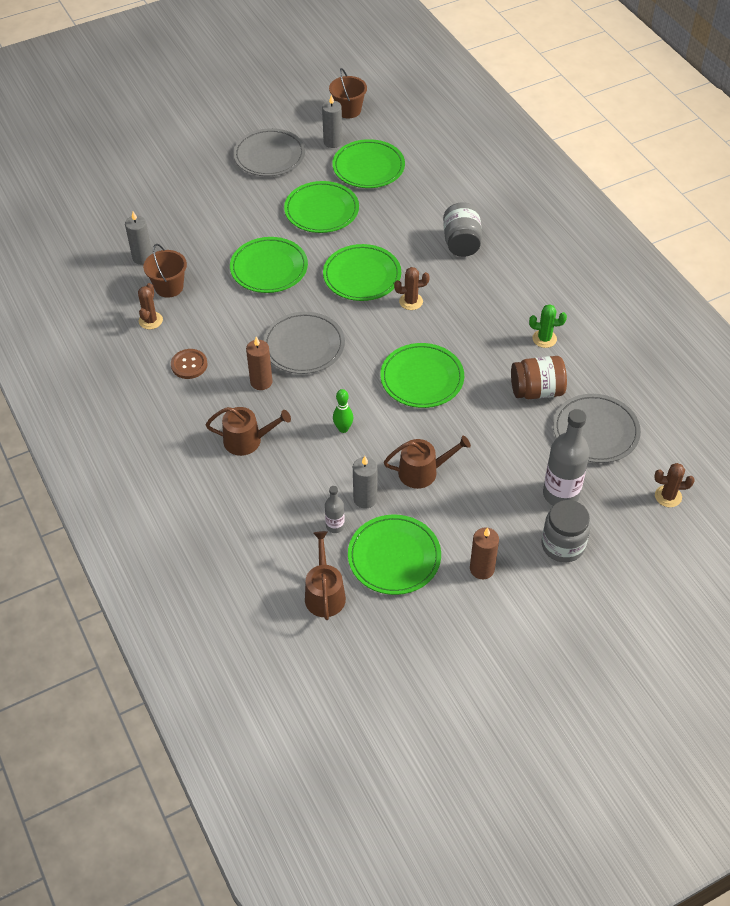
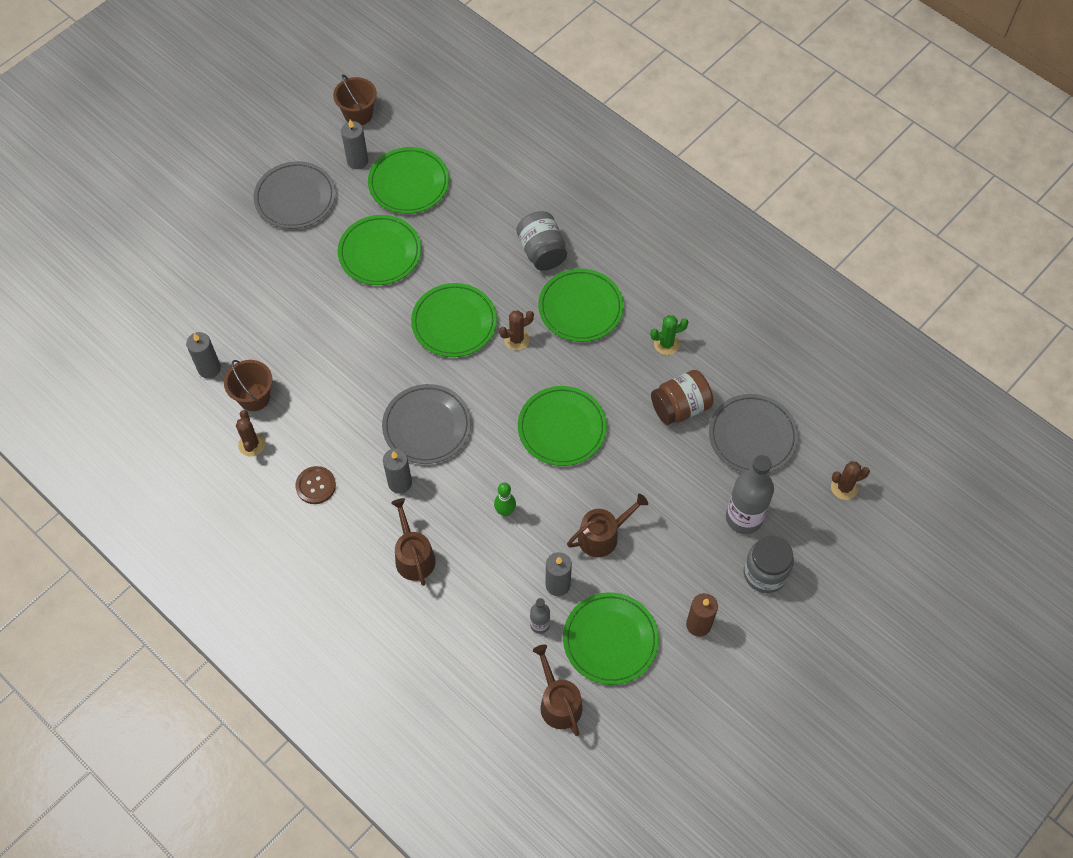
camera: 20 degrees left, 10 degrees up
(247, 440) = (413, 556): brown watering can -> brown watering can turned 90 degrees counterclockwise
(261, 382) = (400, 483): brown candle -> grey candle
(269, 268) = (352, 342): green plate -> green plate (580, 308)

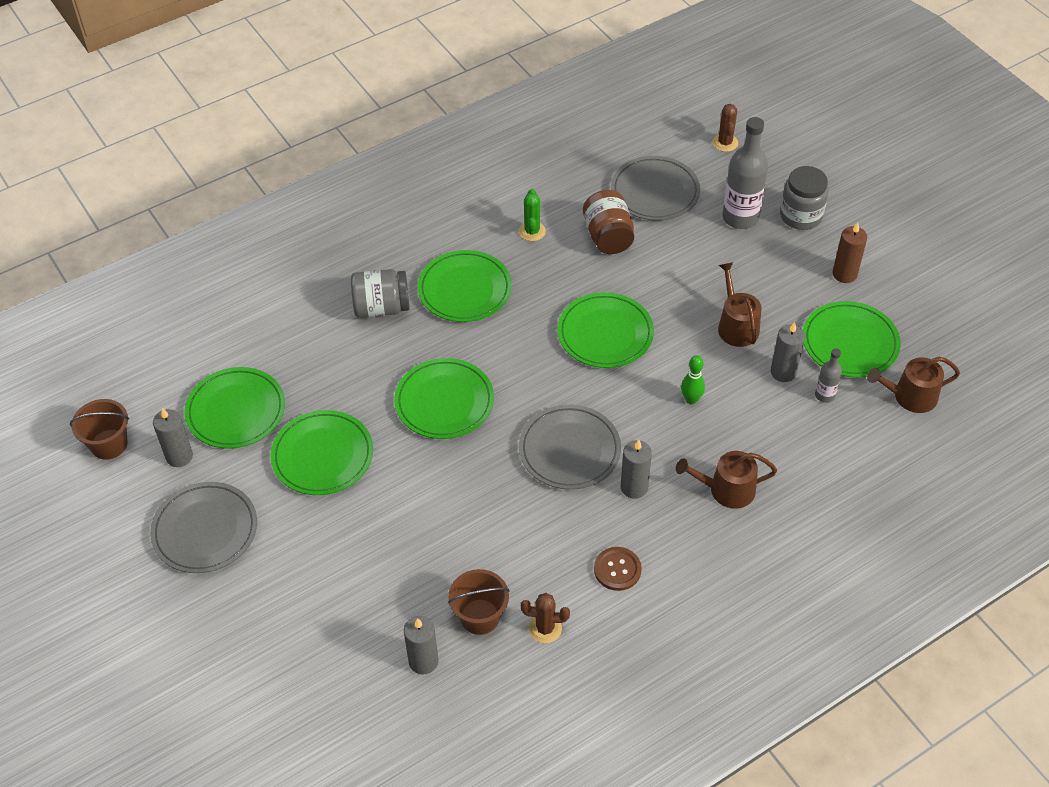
camera: 75 degrees left, 10 degrees down
(516, 339) = (485, 350): brown cactus -> none

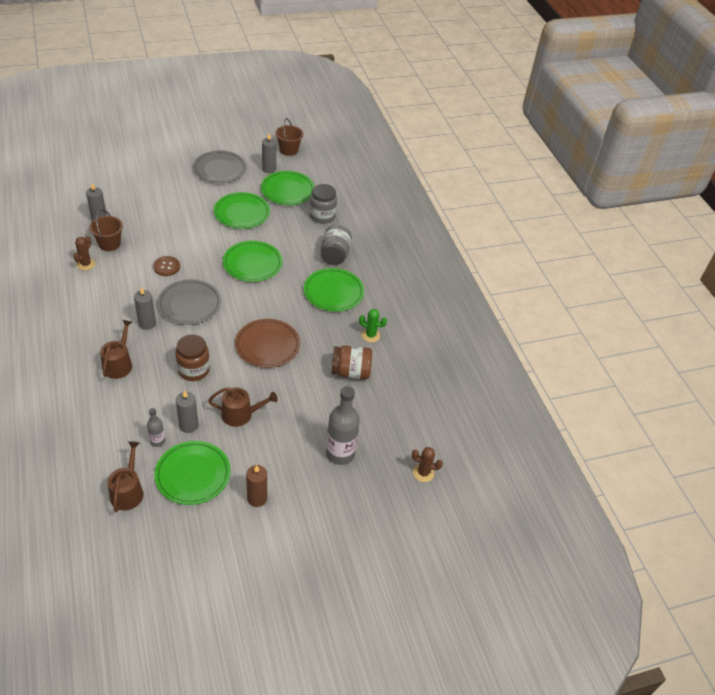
camera: 100 degrees right, 5 degrees down
(605, 333) = (267, 345): green plate -> brown plate
(617, 569) = (100, 301): brown button -> brown button (166, 267)
(655, 192) = (384, 411): grey plate -> none
(691, 399) = (193, 370): green bowling pin -> brown jar
(800, 216) = (327, 493): grey jar -> grey jar (322, 216)

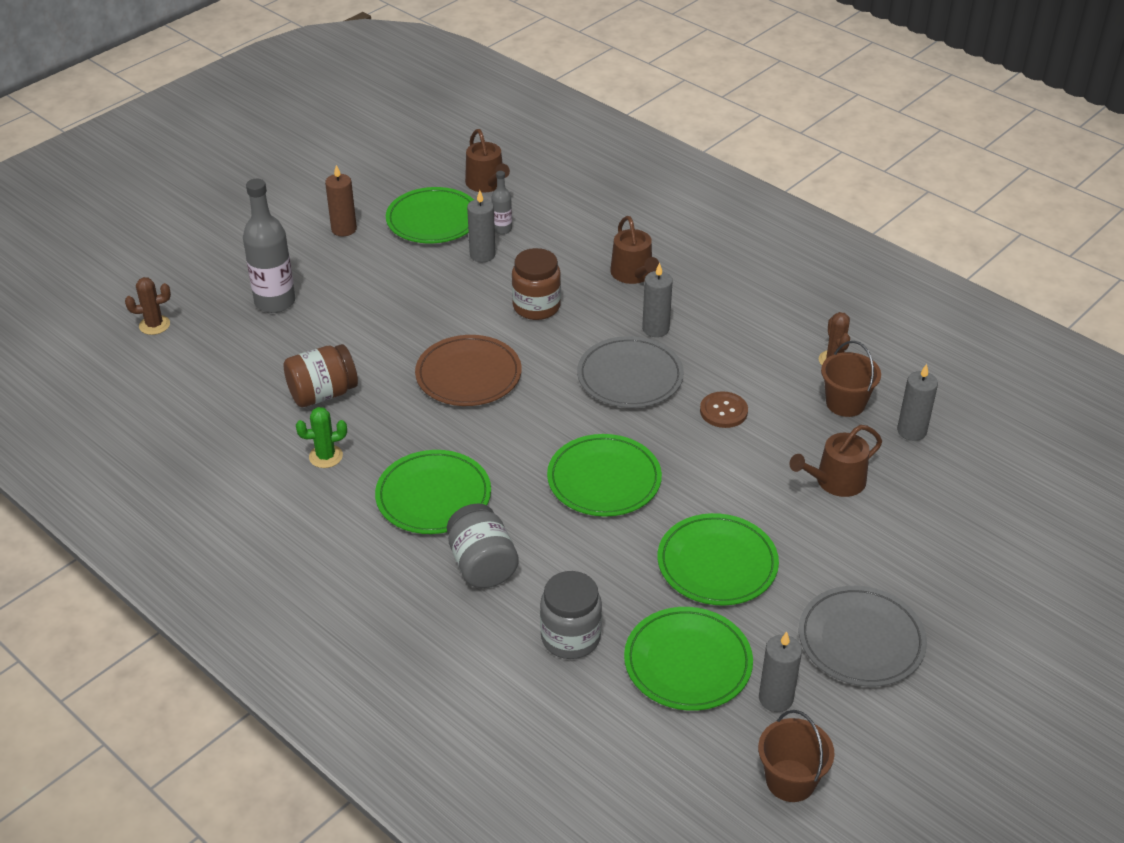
camera: 155 degrees right, 5 degrees down
(241, 414) = (431, 289): brown watering can -> brown watering can (835, 481)

